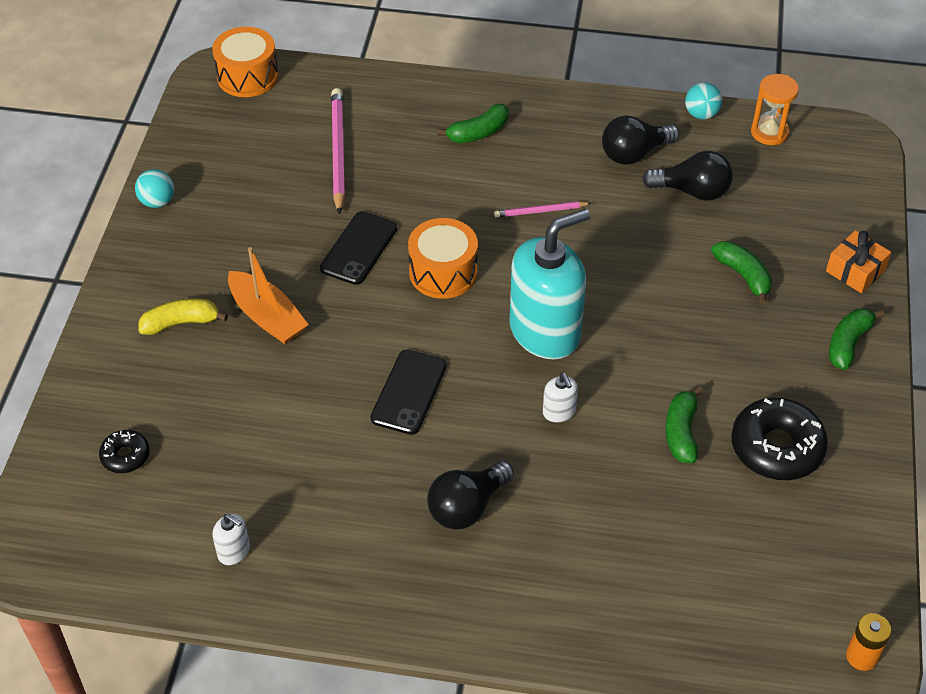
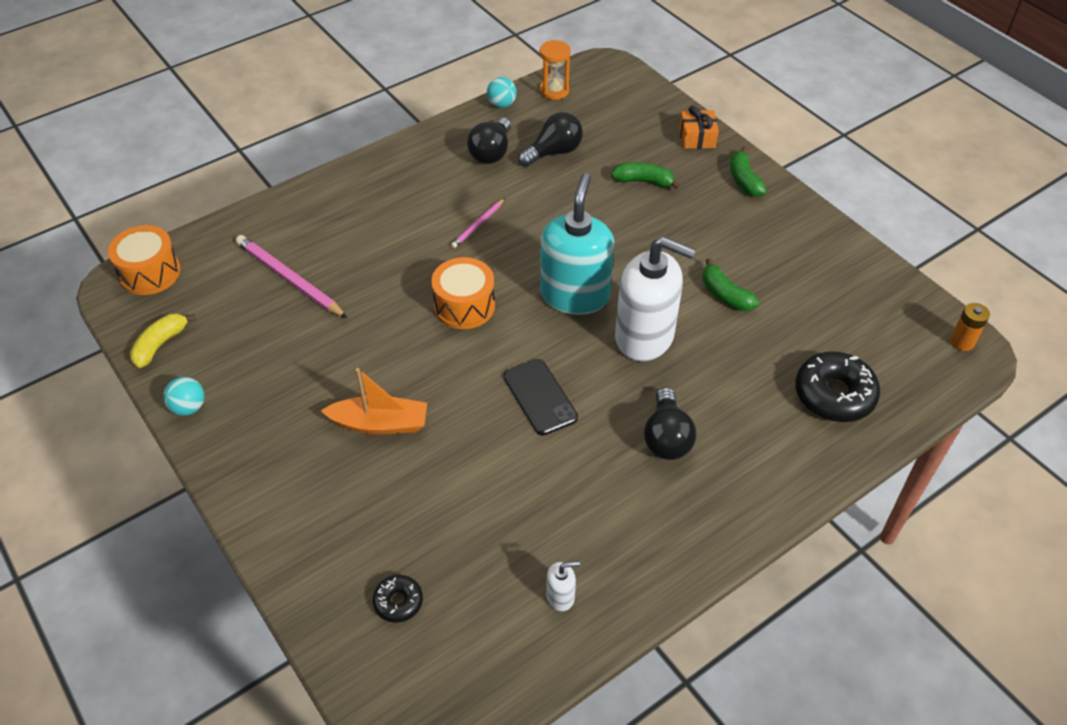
camera: 45 degrees left, 0 degrees up
(181, 323) = (319, 477): yellow banana -> yellow banana (160, 345)
(359, 248) = (387, 331): black phone -> none
(478, 132) = (374, 203): green banana -> none
(559, 412) = (645, 337): white soap dispenser -> white soap dispenser, size x2.49
(776, 448) = (782, 264): black donut -> black donut (834, 395)

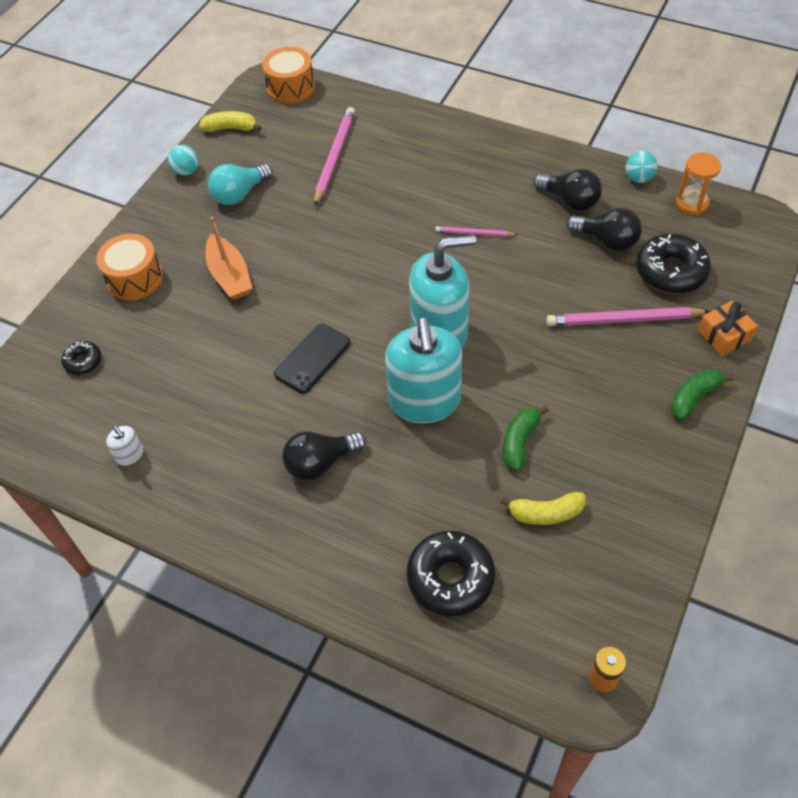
camera: 65 degrees right, 5 degrees up
(269, 373) = (239, 194): none -> turquoise light bulb
(464, 306) = (377, 268): orange drum -> orange drum (135, 278)
(491, 152) = (569, 201): black light bulb -> black light bulb turned 135 degrees counterclockwise
(614, 134) = (671, 271): none -> black donut
(643, 181) = (623, 320): green banana -> pink pencil
(645, 337) = (425, 401): white soap dispenser -> turquoise soap dispenser
(803, 309) = (546, 513): none -> yellow banana

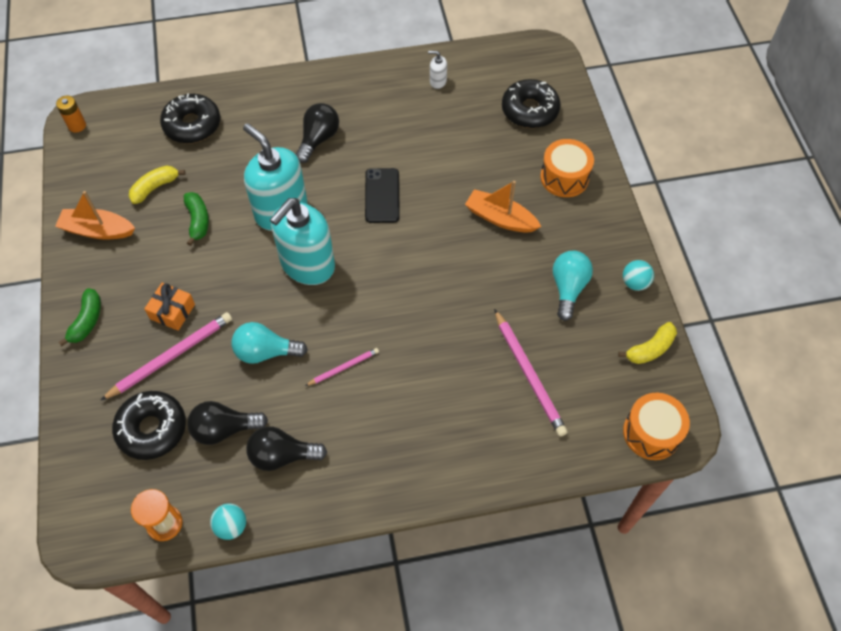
camera: 140 degrees right, 5 degrees up
(83, 361) = (529, 110): black donut -> black donut, size x1.91
(533, 279) = (265, 352): none -> turquoise light bulb
(640, 496) = (98, 230): none -> orange boat
(724, 335) = (82, 389): orange gift -> orange gift (172, 311)

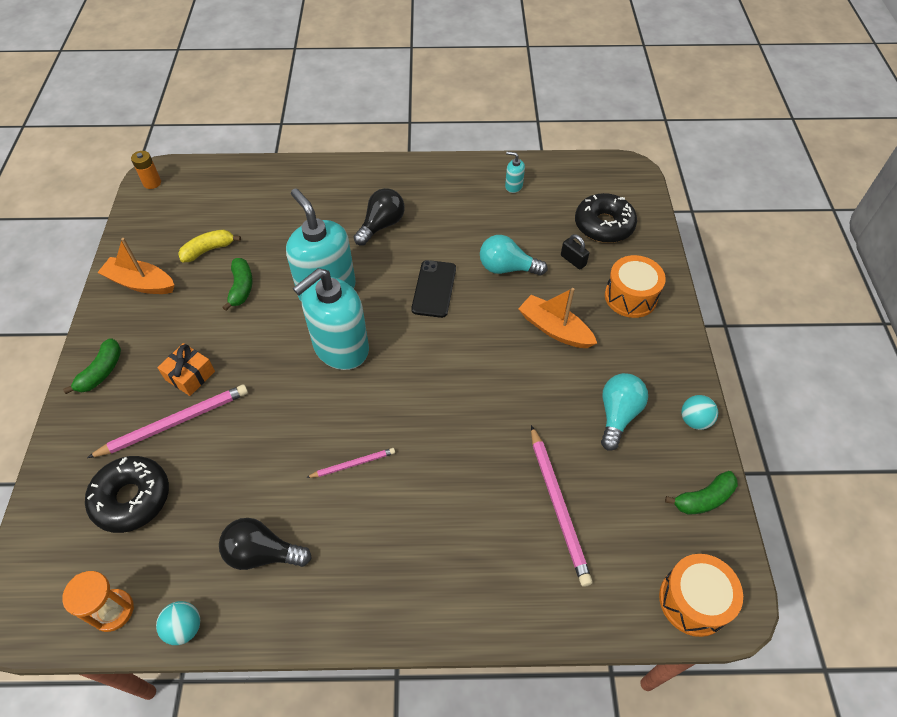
camera: 10 degrees right, 5 degrees down
(192, 125) = (261, 196): black donut -> none
(224, 429) = (208, 512): black light bulb -> none
(265, 352) = (274, 433): turquoise light bulb -> turquoise light bulb (507, 268)
(437, 81) = (513, 186): white soap dispenser -> turquoise soap dispenser
(506, 149) = (573, 260): none -> black padlock
(650, 349) = (703, 499): yellow banana -> green banana

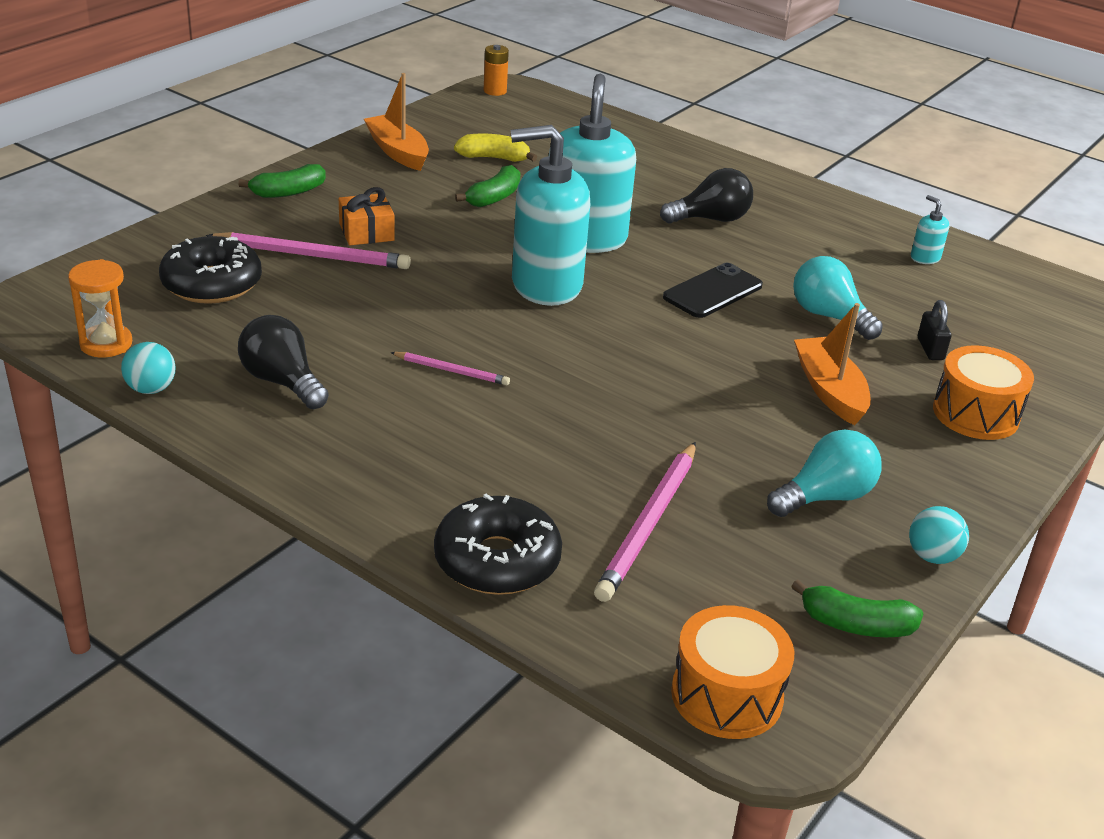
camera: 35 degrees right, 20 degrees down
(604, 225) = (1015, 340): black donut -> black donut (497, 560)

